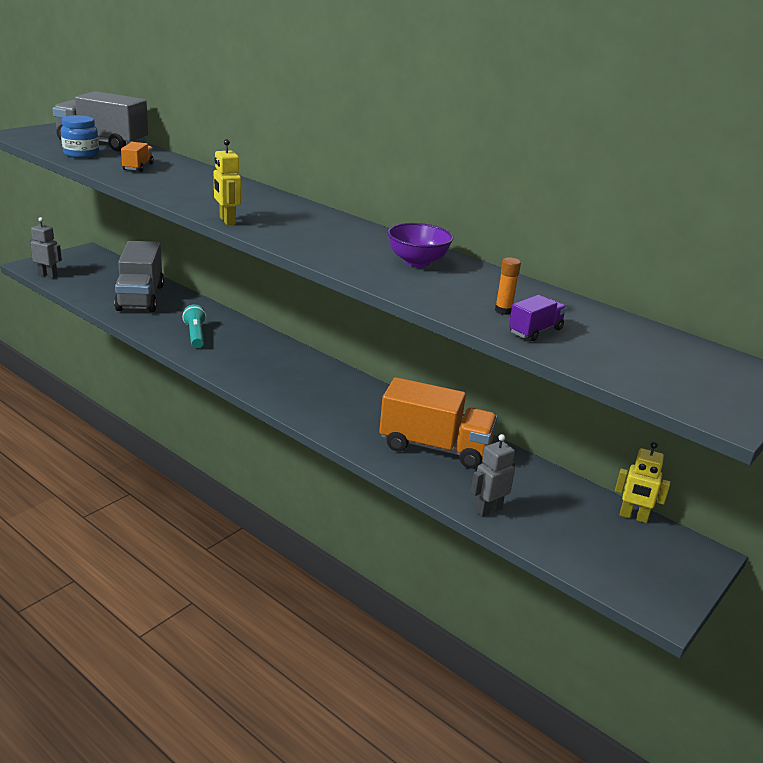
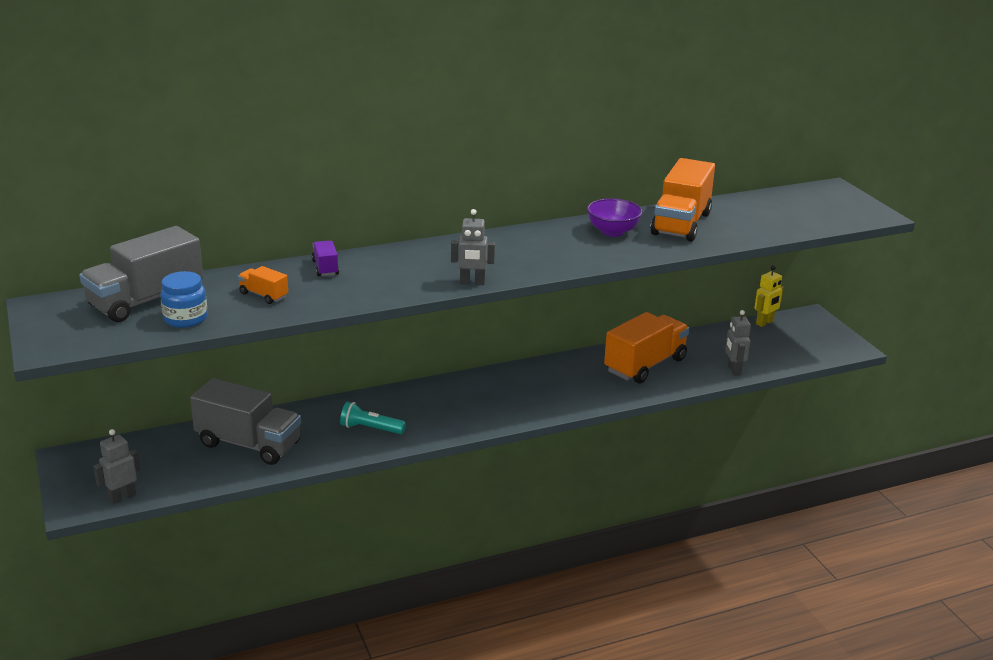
camera: 60 degrees left, 0 degrees up
(227, 221) = (472, 283): yellow robot -> grey robot
(488, 291) = (681, 224): none -> orange truck
(503, 311) = (717, 229): orange glue stick -> none
(535, 331) = (753, 229): purple truck -> purple truck (325, 268)

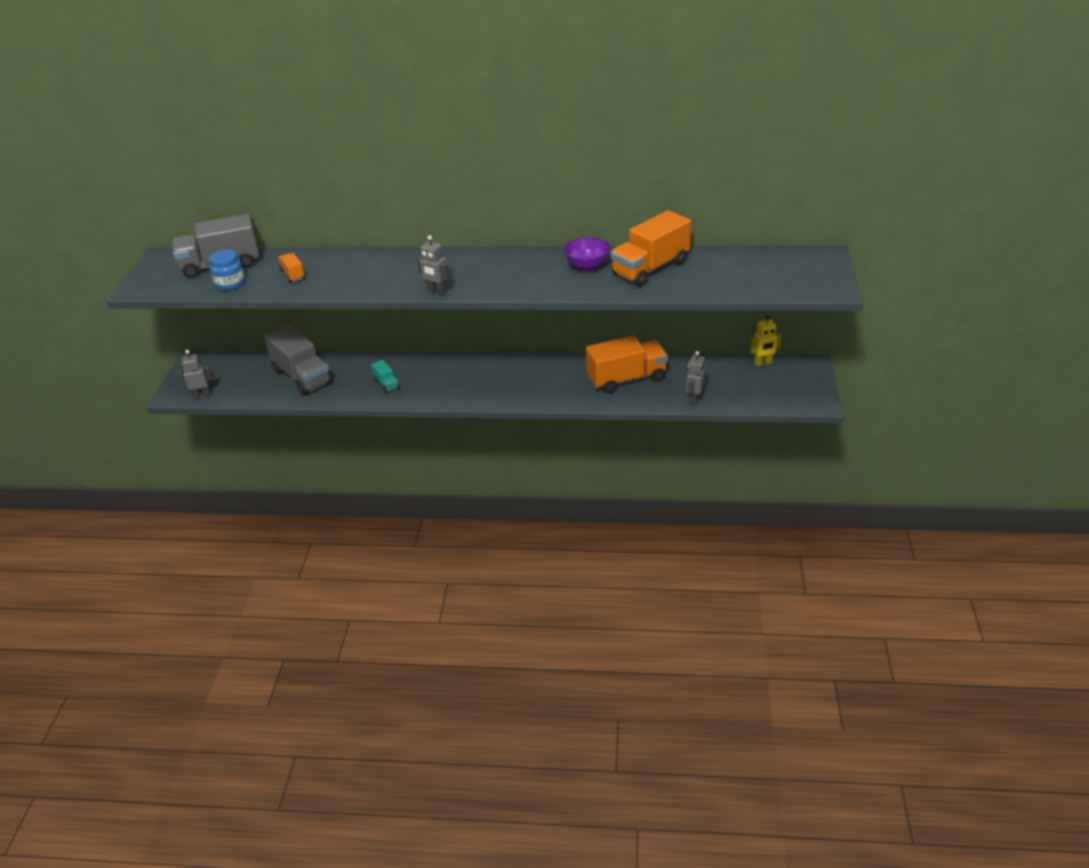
camera: 30 degrees right, 10 degrees up
(325, 268) = (352, 260): purple truck -> none
(370, 429) = (386, 384): turquoise flashlight -> turquoise truck

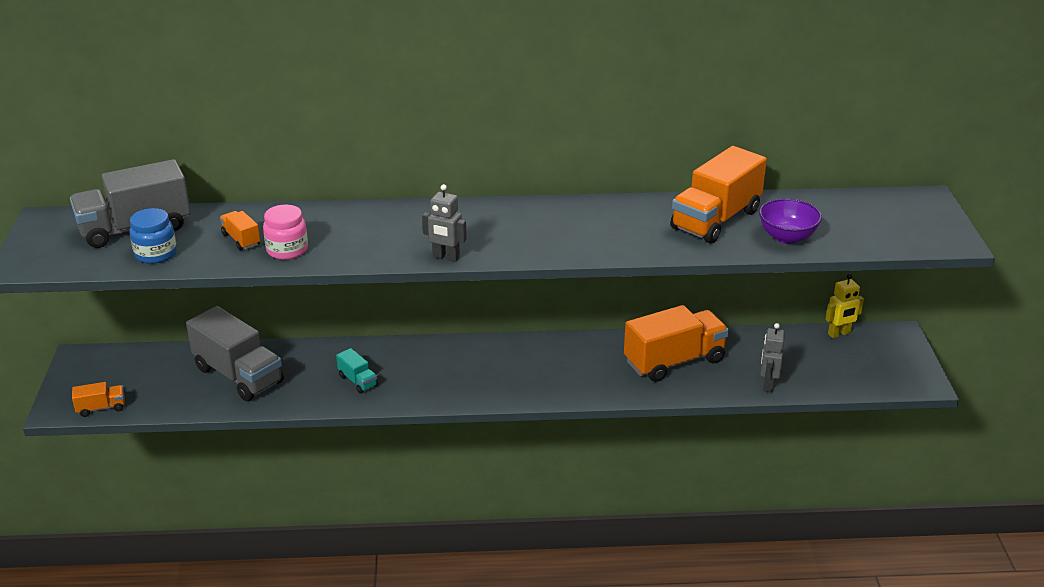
camera: 10 degrees left, 5 degrees down
(202, 396) = (101, 408): grey robot -> orange truck
(323, 283) = (287, 250): none -> pink jar
(587, 266) = (634, 219): purple bowl -> purple bowl (787, 237)

